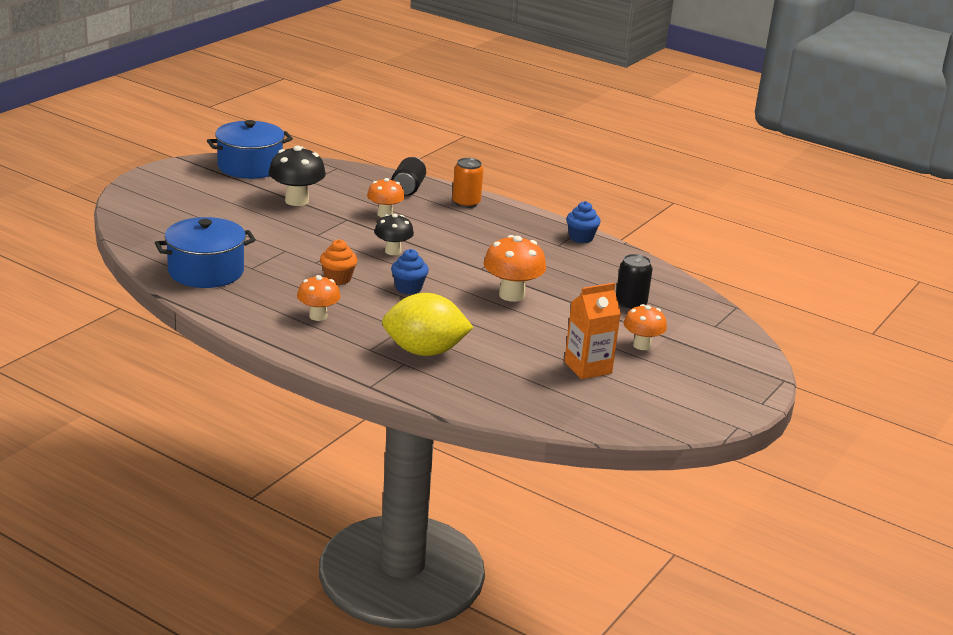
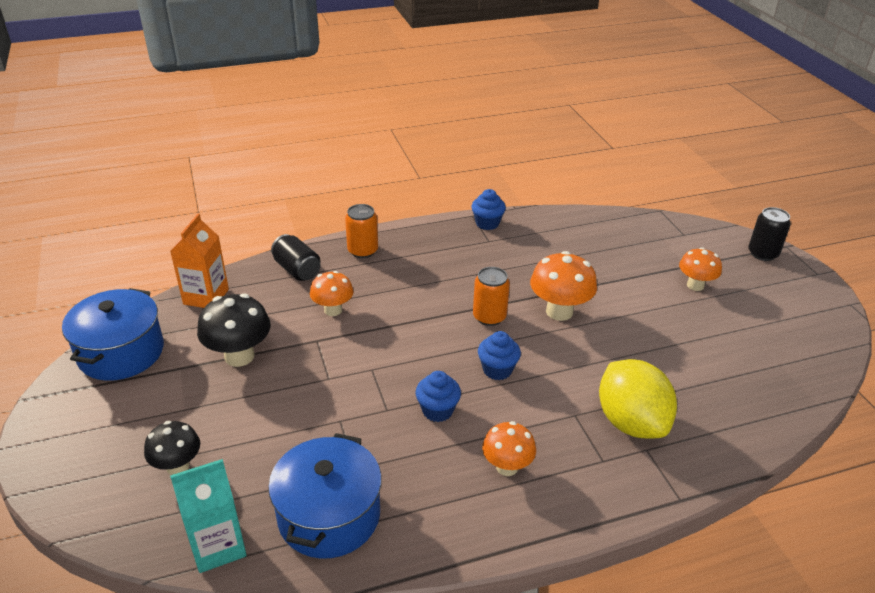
camera: 50 degrees left, 10 degrees up
(146, 248) = (218, 546): none -> turquoise carton
(338, 279) = (437, 410): orange cupcake -> blue cupcake
(393, 251) = (413, 343): black mushroom -> black mushroom (178, 466)
(424, 351) = (631, 422): yellow lemon -> yellow lemon turned 60 degrees counterclockwise
(463, 270) = (489, 317): none -> orange can
(588, 367) = (718, 333): orange carton -> orange carton (206, 297)
(630, 304) = (622, 256): black can -> black can (762, 253)

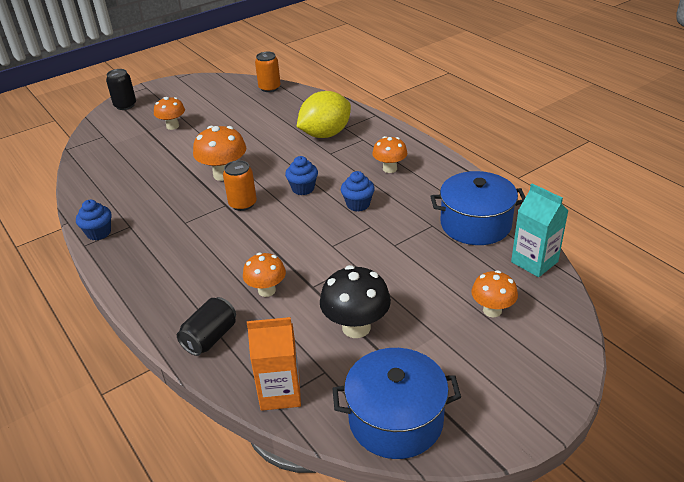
camera: 105 degrees left, 0 degrees up
(178, 466) = (492, 310): black mushroom -> orange mushroom
(362, 251) = (163, 301): orange can -> orange can (269, 88)

